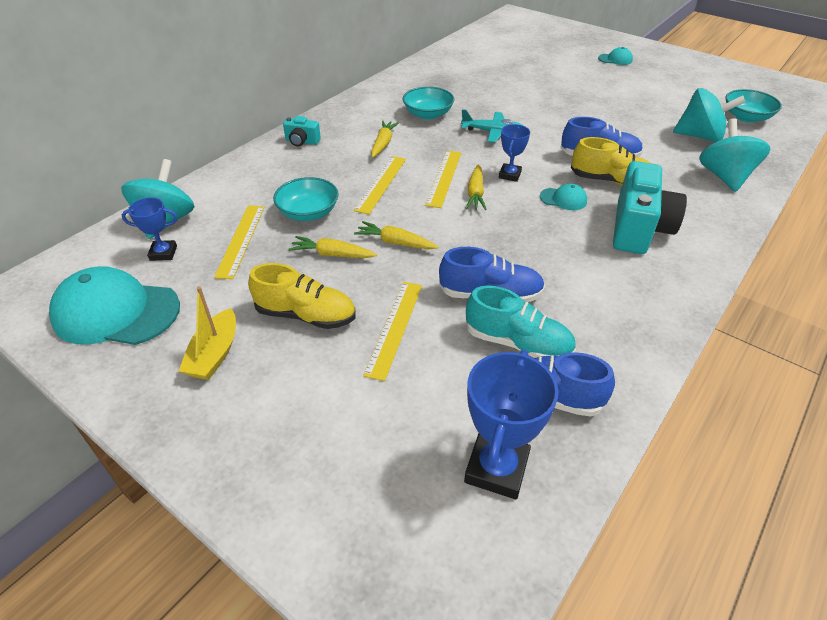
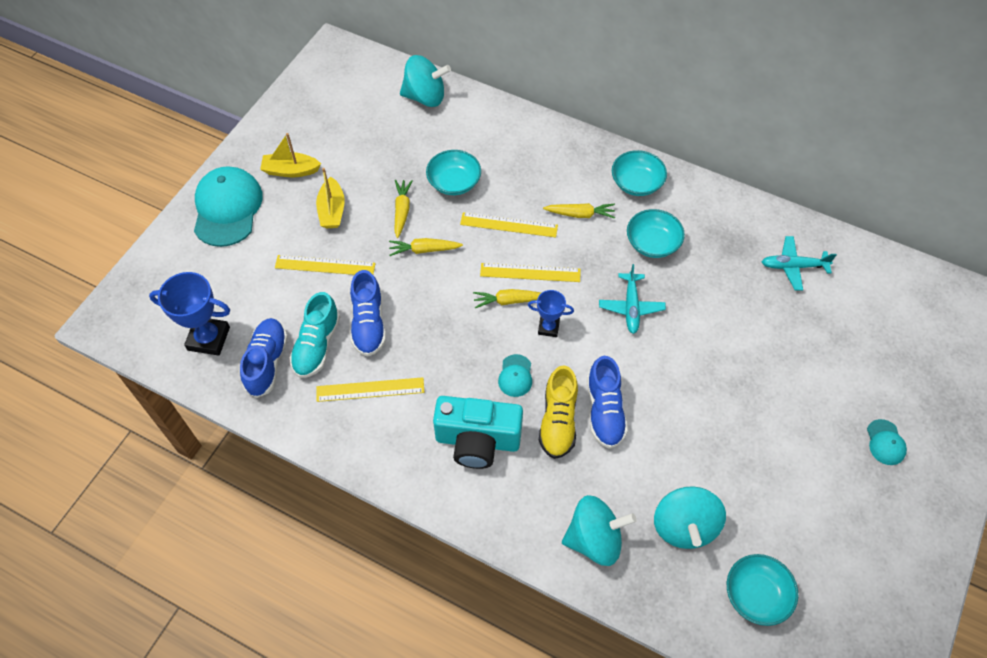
camera: 80 degrees right, 15 degrees up
(116, 312) = (323, 107): turquoise cap -> turquoise cap (227, 208)
(163, 253) = (387, 109): blue trophy -> none
(241, 240) = (410, 149): yellow ruler -> yellow ruler (370, 389)
(302, 142) = (566, 150): turquoise camera -> none
(306, 315) = (332, 210): yellow shoe -> yellow boat
(359, 113) = (636, 183): none -> turquoise bowl
(395, 242) = (424, 250): yellow carrot -> yellow carrot turned 105 degrees counterclockwise
(466, 65) = (793, 266): none -> turquoise plane

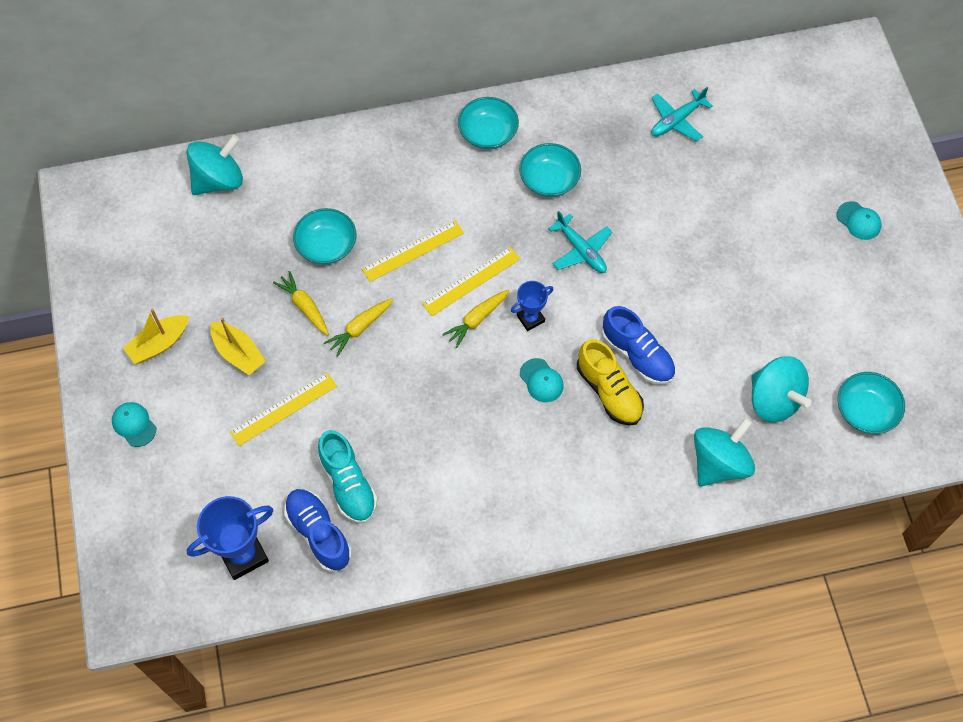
camera: 40 degrees left, 5 degrees up
(227, 208) = (134, 424): turquoise cap -> turquoise cap, size x0.46
(368, 324) = (375, 431): blue shoe -> none
(370, 389) = (432, 486): yellow ruler -> none
(477, 441) = (561, 458): turquoise camera -> none
(580, 214) = (465, 196): yellow carrot -> none

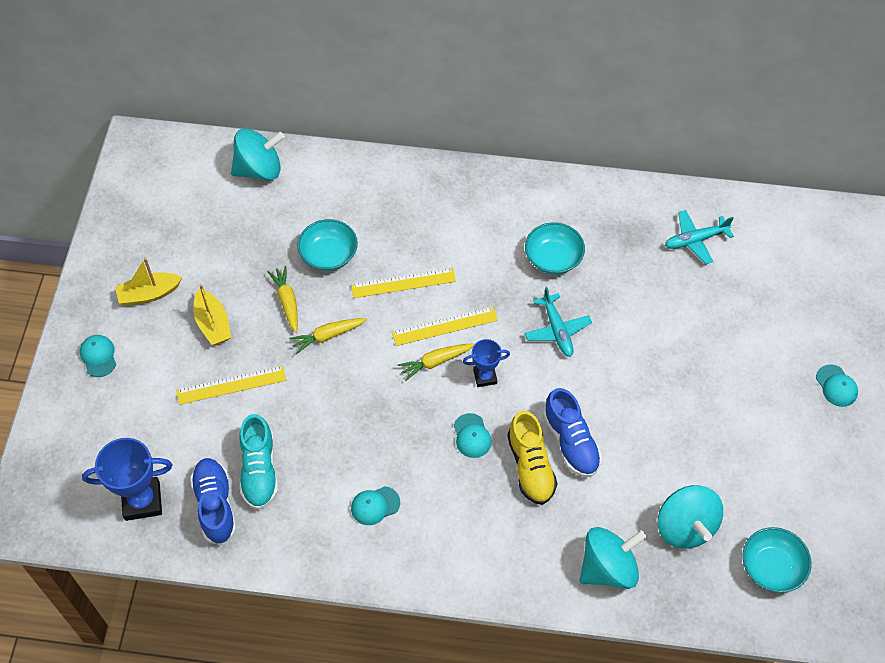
camera: 20 degrees right, 5 degrees down
(476, 480) = (375, 505): none -> turquoise cap
(488, 133) = (514, 199): turquoise bowl -> none

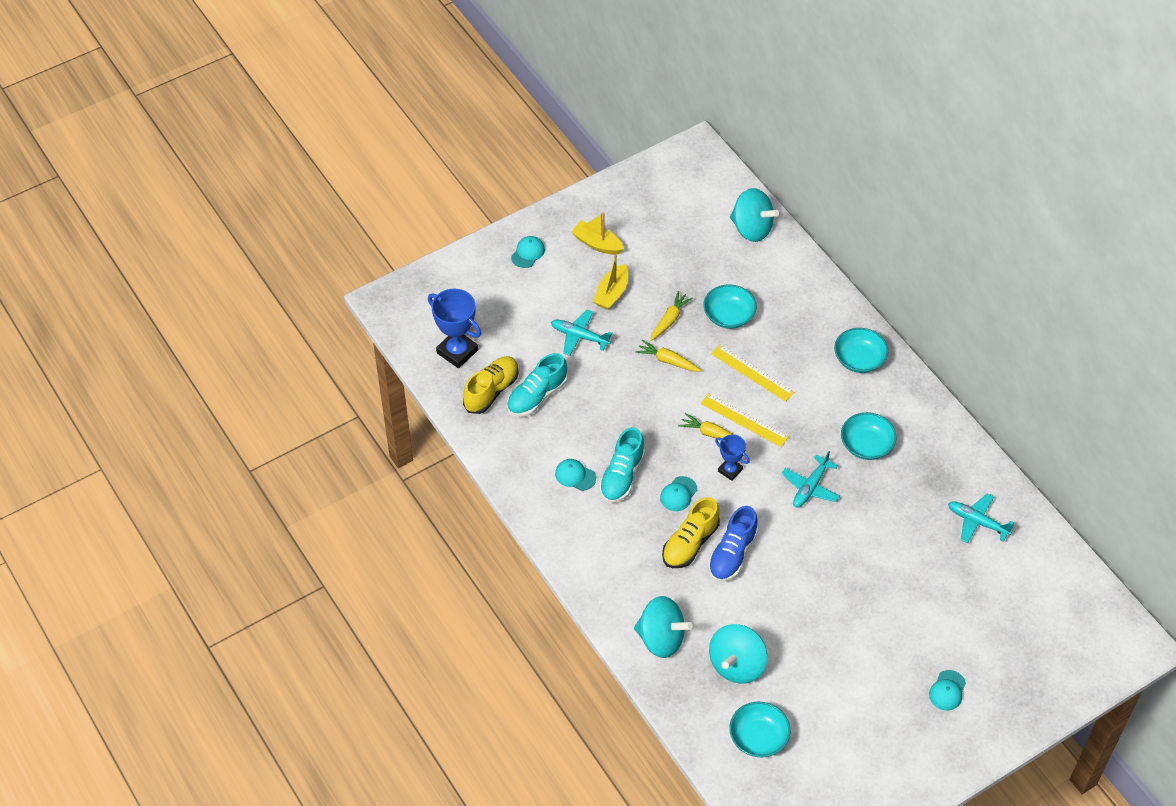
camera: 50 degrees right, 5 degrees down
(215, 505) = (491, 391): blue shoe -> yellow shoe
(231, 385) = (579, 336): yellow ruler -> turquoise plane
(411, 467) = (622, 476): none -> turquoise shoe
(466, 197) = (859, 359): none -> turquoise bowl

